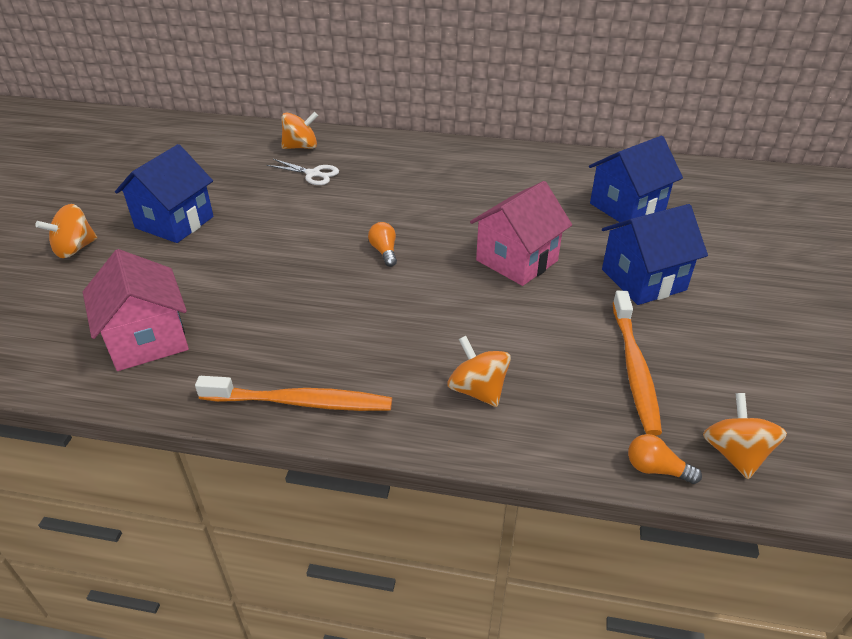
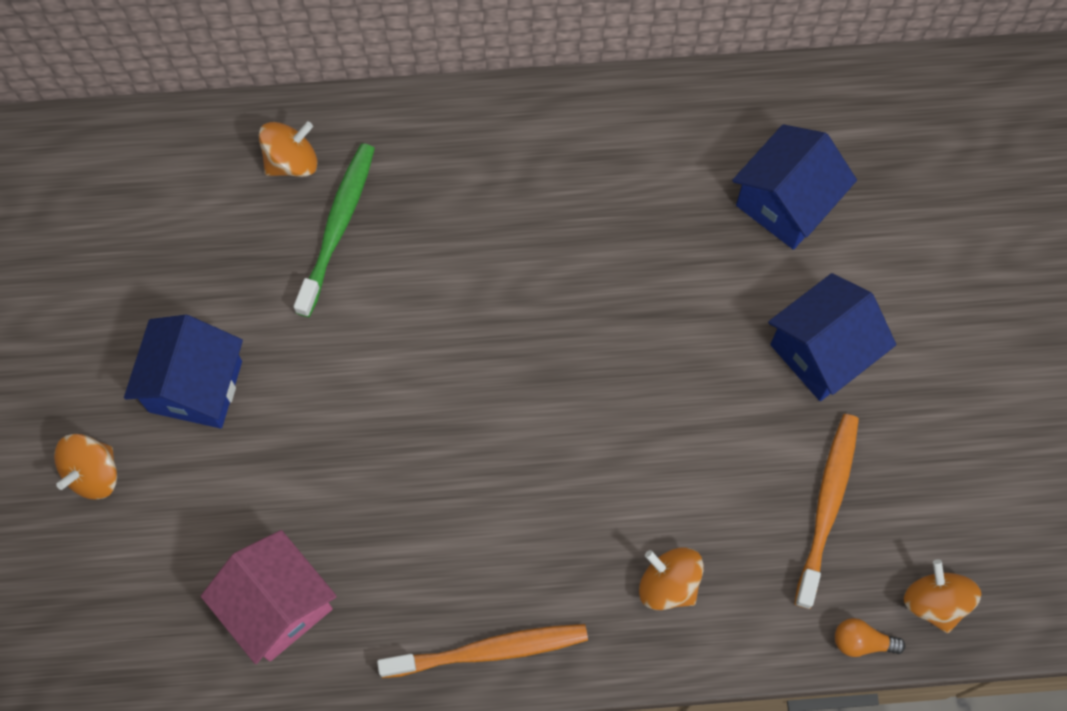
camera: 15 degrees left, 30 degrees up
(313, 174) = (337, 227): white scissors -> green toothbrush
(384, 251) = (495, 377): orange light bulb -> none
(516, 261) = (664, 353): pink house -> none
(634, 368) = (827, 507): orange toothbrush -> orange toothbrush turned 150 degrees counterclockwise

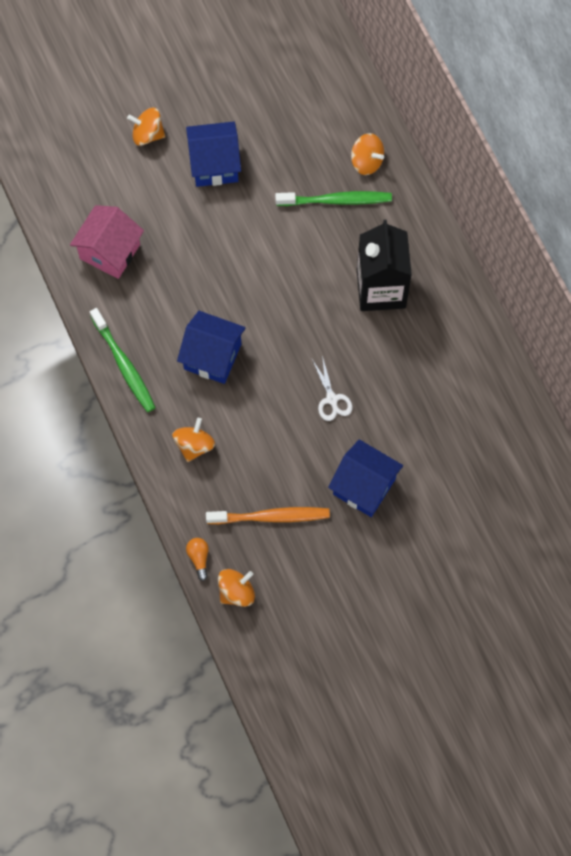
camera: 70 degrees right, 0 degrees up
(488, 651) = (124, 364): orange toothbrush -> green toothbrush
(510, 215) = (381, 289): none -> black carton
(664, 349) = (332, 399): none -> white scissors
(785, 203) = (451, 438): blue house -> blue house (212, 356)

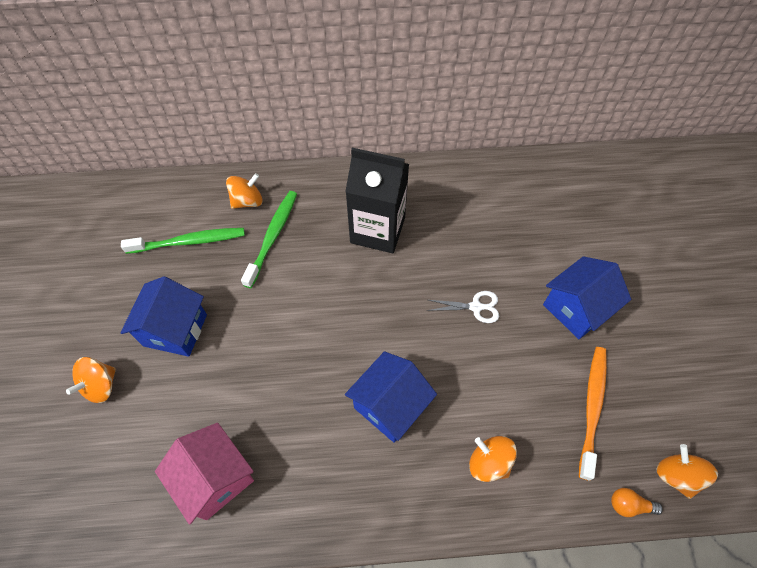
camera: 70 degrees left, 10 degrees down
(124, 364) = (363, 512): green toothbrush -> green toothbrush (188, 242)

